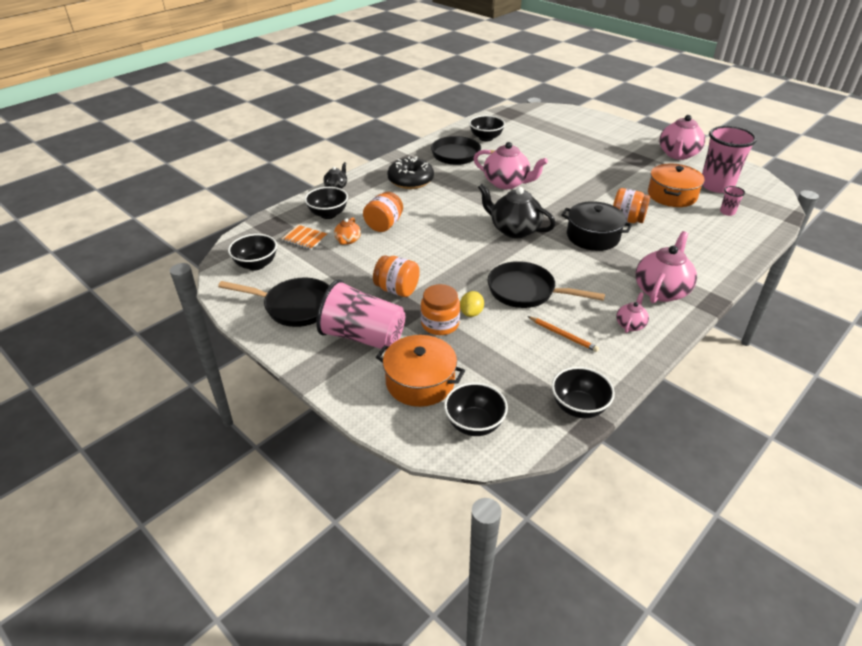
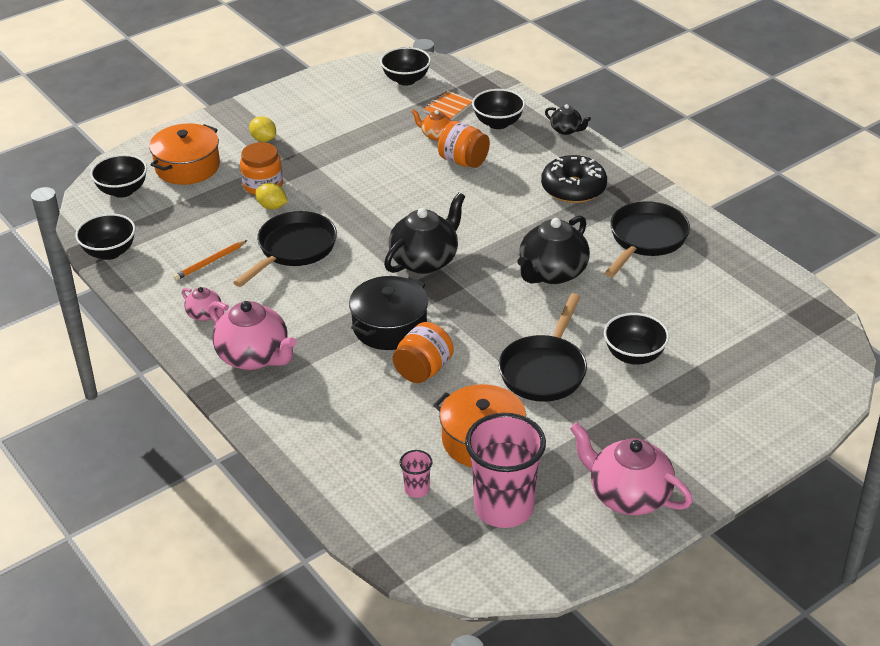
camera: 100 degrees right, 0 degrees up
(294, 306) = (325, 102): black pan -> black pan (544, 370)
(363, 337) = (263, 139): pink cup -> yellow lemon
(397, 290) = (330, 163): orange jar -> none
(486, 138) = (709, 273): black bowl -> black bowl (634, 355)
(507, 183) = (552, 273): pink teapot -> black teapot

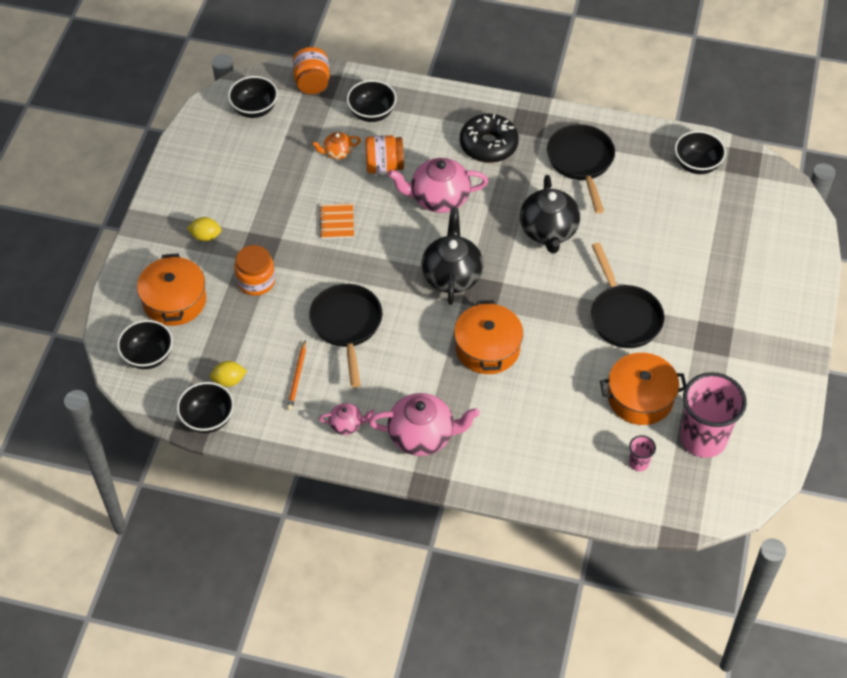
camera: 40 degrees left, 15 degrees up
(272, 206) = (286, 297): yellow lemon -> yellow lemon (229, 380)
(389, 326) = (487, 348): black pot -> orange pot
(423, 370) = (547, 369): orange jar -> orange jar (312, 83)
(448, 108) = (318, 119): orange notebook -> orange notebook (337, 222)
(566, 130) = (429, 91): black teapot -> none
(628, 495) = (763, 378): pink teapot -> pink teapot (438, 198)
(634, 355) = (666, 267): black bowl -> black bowl (697, 165)

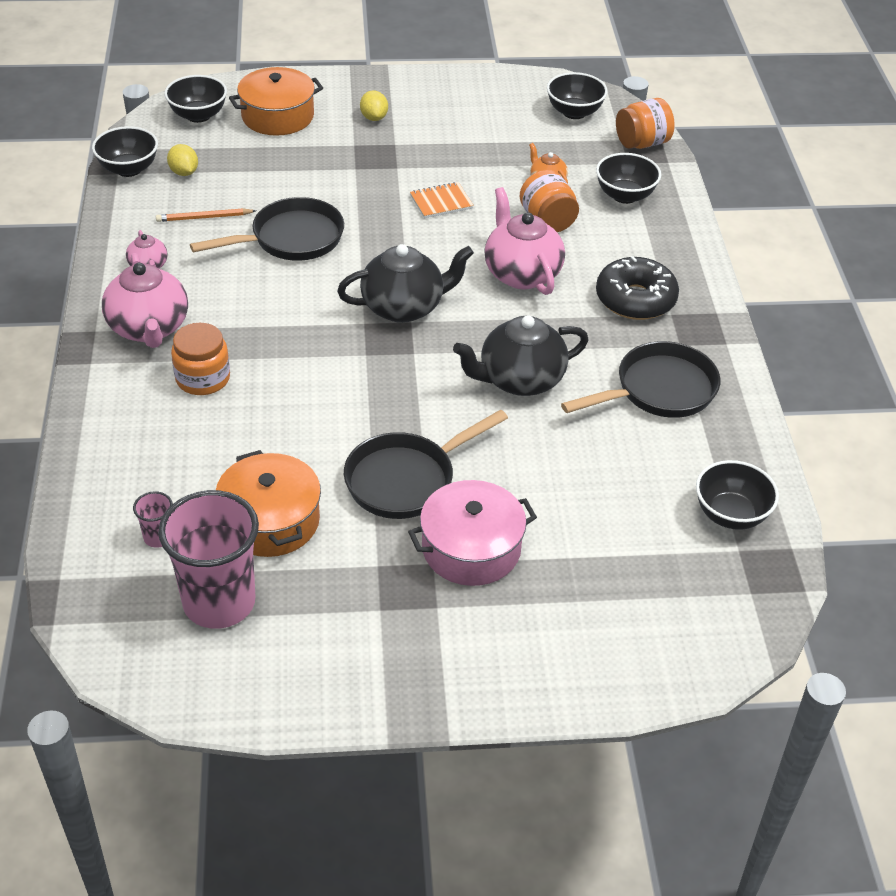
camera: 70 degrees right, 10 degrees down
(256, 281) = (327, 163): orange jar -> orange jar (203, 378)
(487, 348) = (301, 358): orange pot -> none
(691, 298) = (471, 548): none -> pink pot

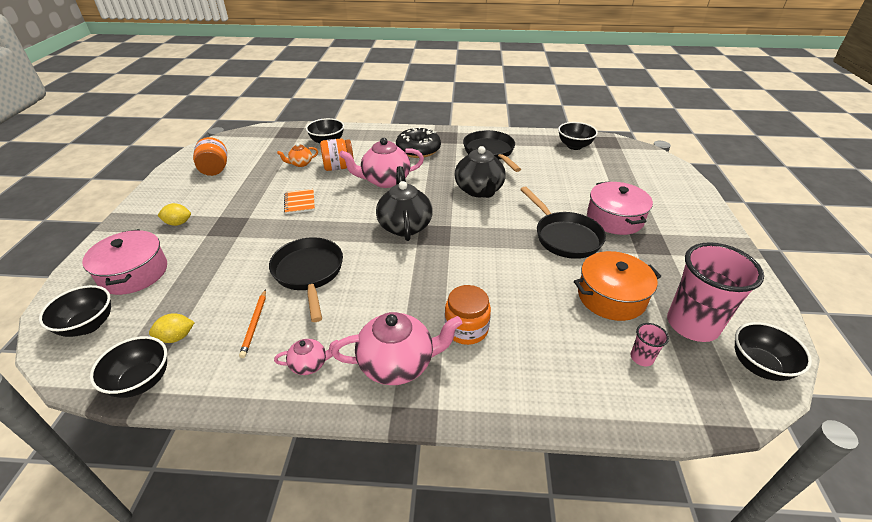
camera: 80 degrees left, 5 degrees down
(277, 116) = (133, 273): orange pot -> pink pot
(574, 112) = (235, 148): black bowl -> black bowl (759, 366)
(642, 143) = (282, 132): orange jar -> orange jar (215, 170)

